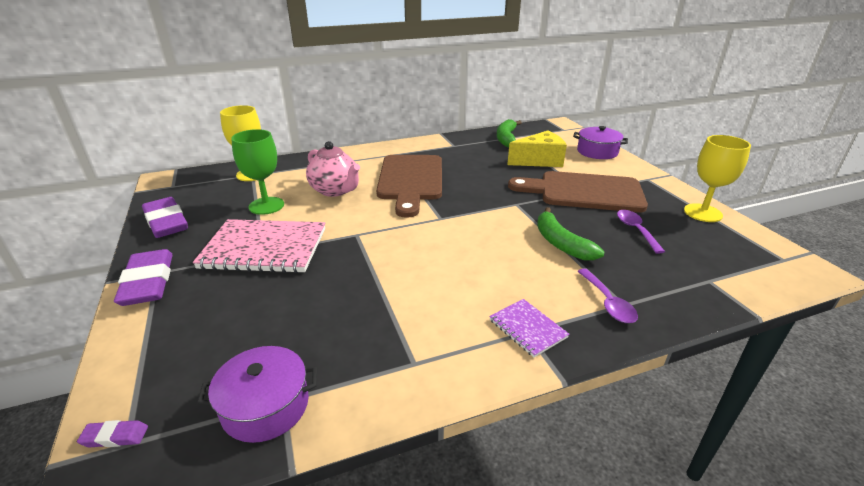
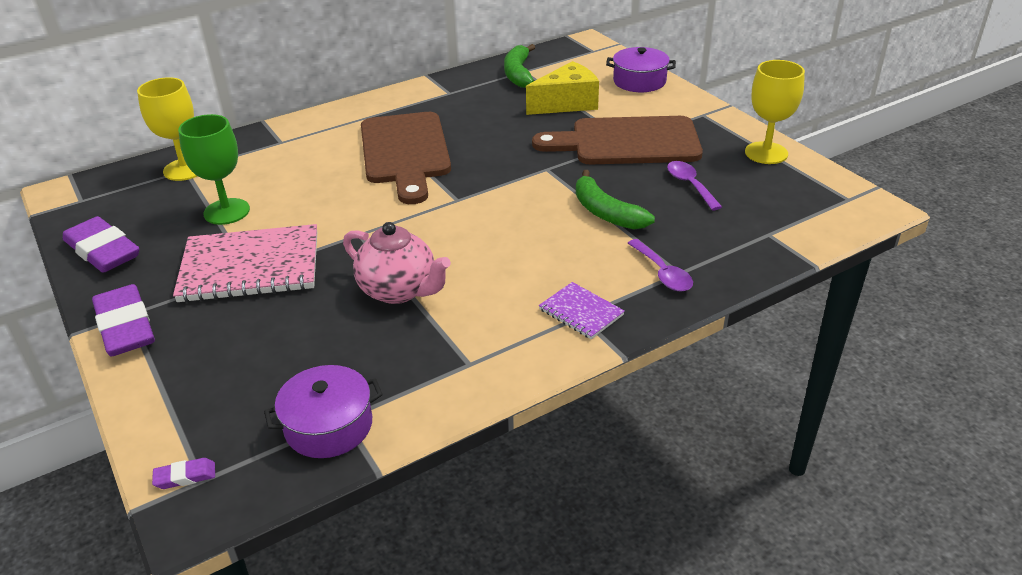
camera: 10 degrees left, 5 degrees up
(335, 190) = (310, 179): pink teapot -> pink teapot (399, 290)

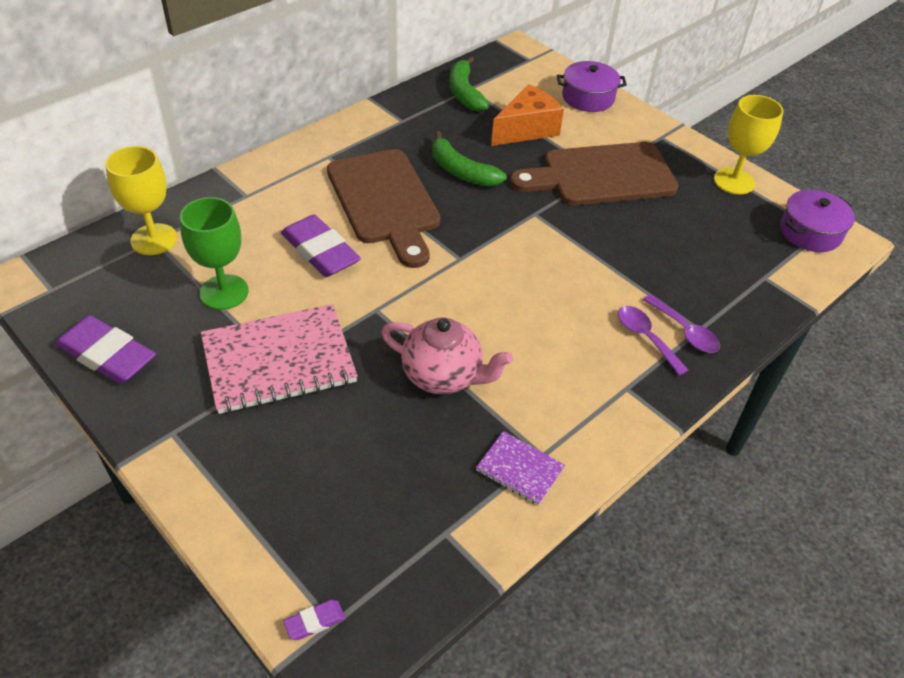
camera: 15 degrees left, 10 degrees up
(126, 326) = (175, 449): purple eraser -> purple eraser (320, 251)
(328, 426) = (434, 543): purple pot -> purple pot (810, 232)
(567, 103) = (527, 129): yellow cheese -> orange cheese
(581, 312) = (626, 384): purple notebook -> purple notebook (520, 469)
(605, 212) = (609, 263): green banana -> green banana (461, 171)
(690, 185) = (677, 225): purple spoon -> purple spoon (646, 338)

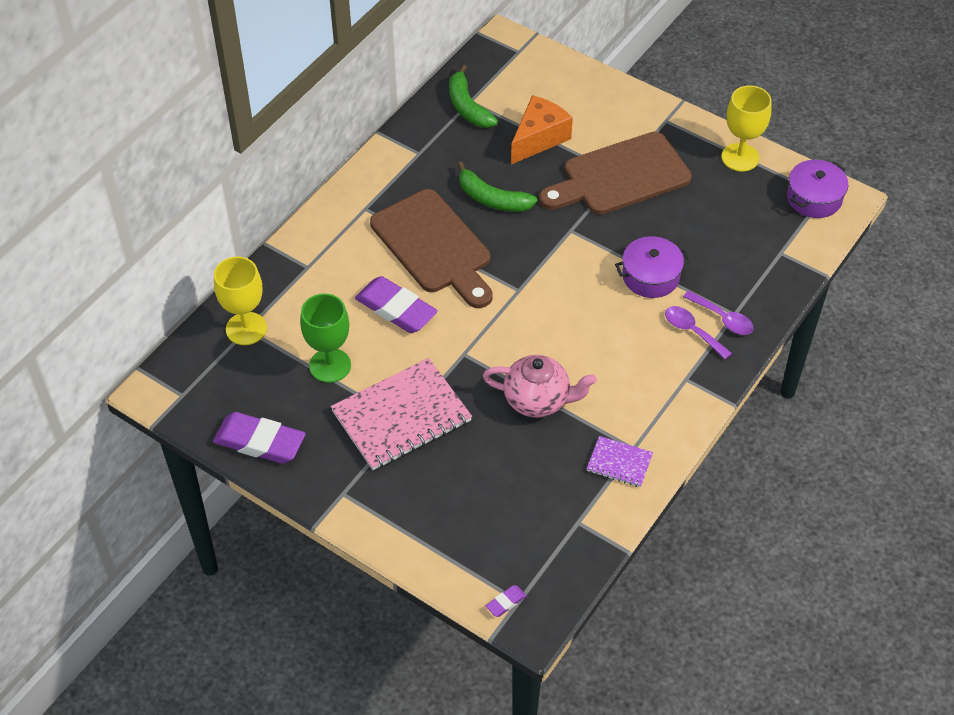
camera: 10 degrees left, 5 degrees up
(588, 98) = (587, 88): purple pot -> purple pot (650, 276)

